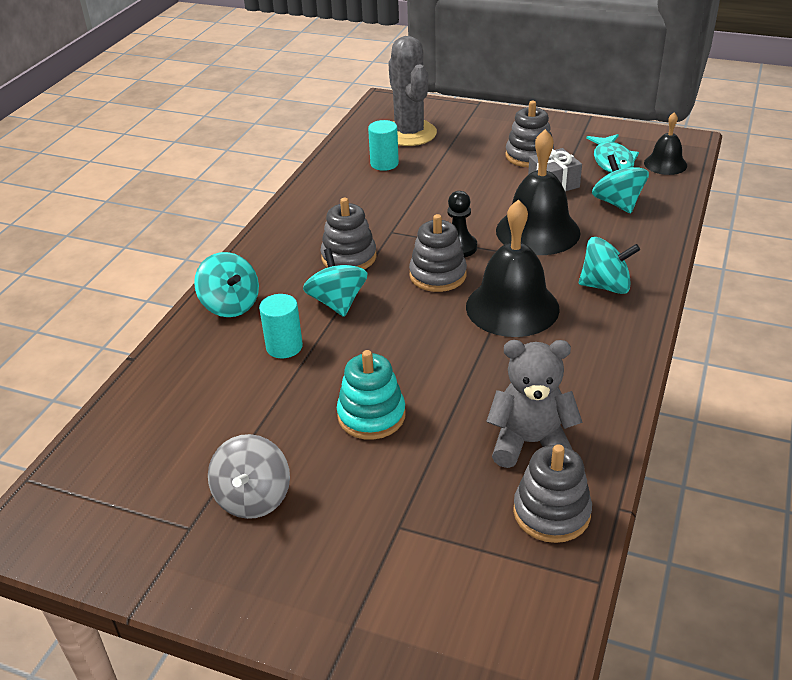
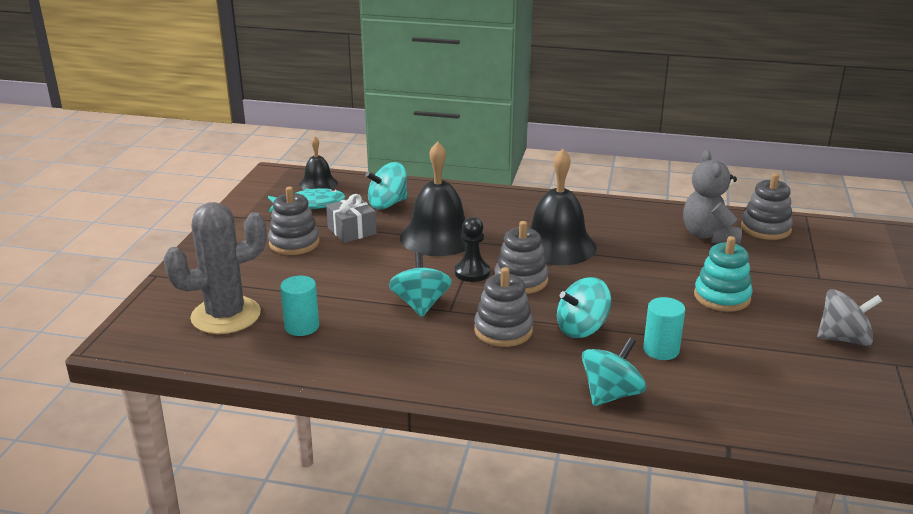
camera: 100 degrees left, 10 degrees down
(605, 286) = (515, 210): turquoise spinning top -> turquoise spinning top (420, 304)

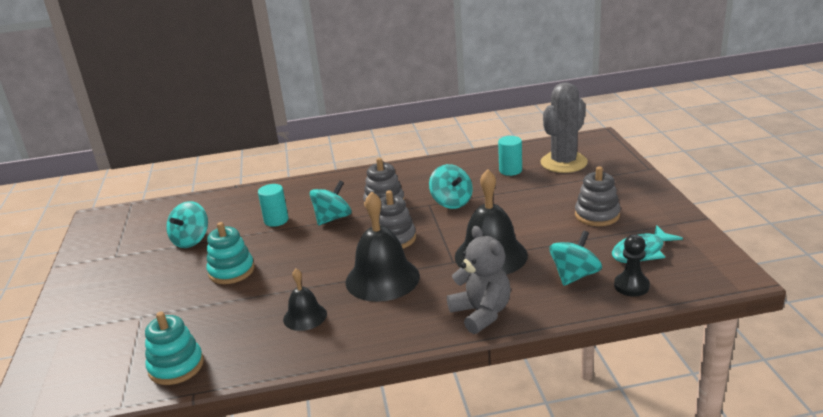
camera: 160 degrees right, 0 degrees up
(318, 183) = (674, 278): black bell -> black bell (305, 316)
(352, 231) = (568, 239): grey gift -> none
(472, 272) = (435, 233): black pawn -> black pawn (631, 286)
(611, 394) = (302, 190): turquoise spinning top -> turquoise spinning top (191, 240)
(709, 236) = (239, 336): grey teddy bear -> grey teddy bear (481, 313)
(765, 228) = (176, 366): grey stacking toy -> turquoise stacking toy
(843, 339) = (144, 263): grey spinning top -> none

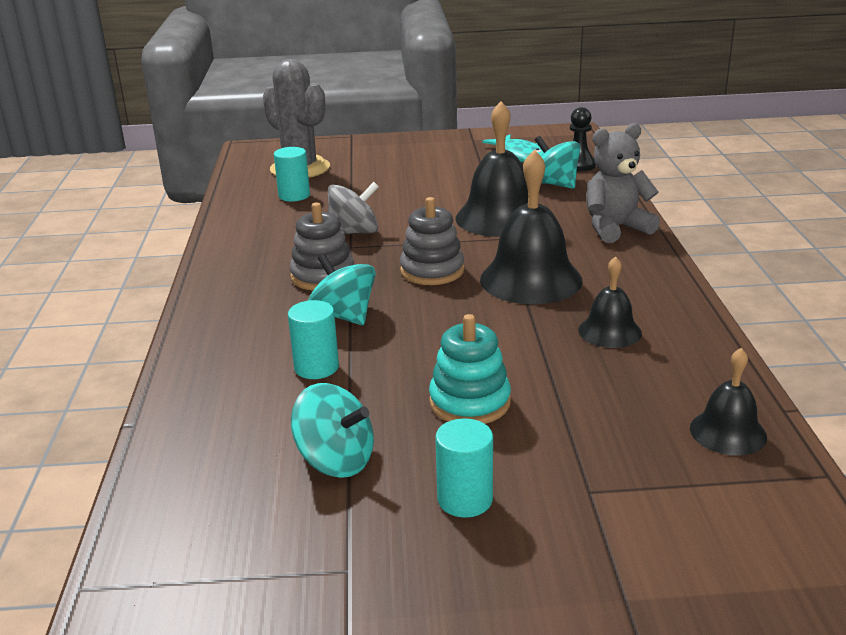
camera: 85 degrees left, 0 degrees up
(149, 279) = (465, 499): none -> turquoise cylinder
(176, 366) = (728, 432): turquoise stacking toy -> black bell
(451, 202) = (354, 232): turquoise spinning top -> grey spinning top
(597, 215) = (438, 165): grey stacking toy -> none

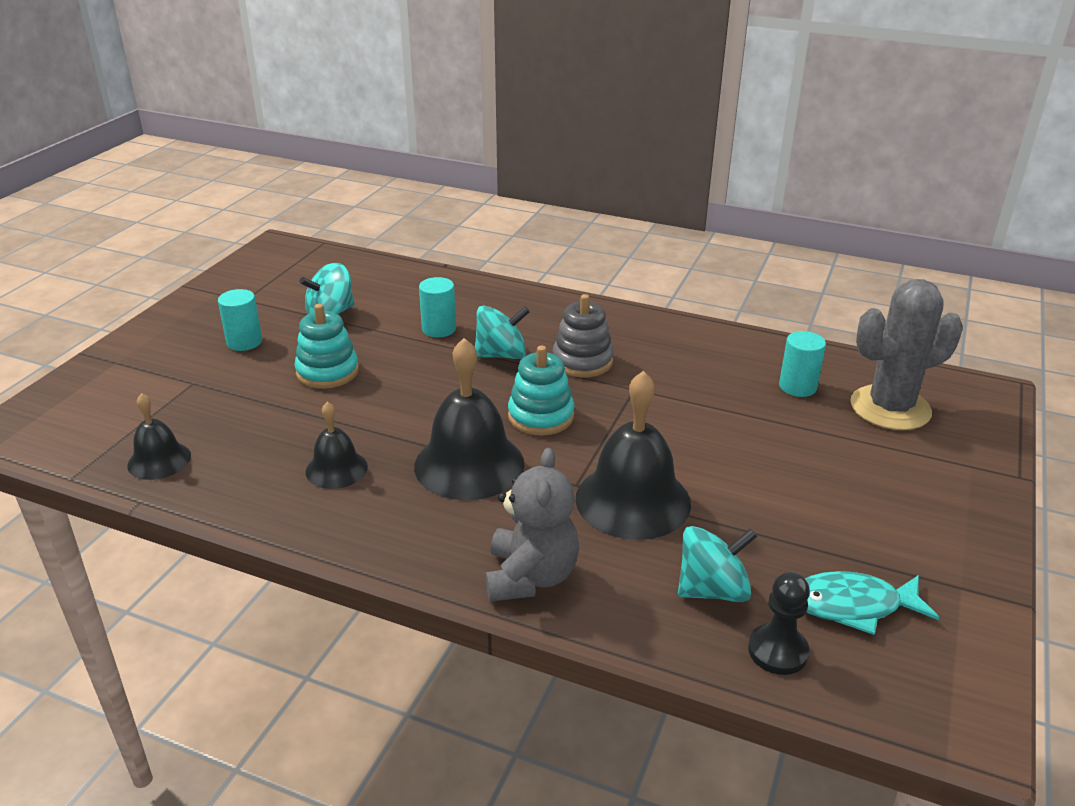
camera: 115 degrees right, 5 degrees up
(354, 232) = (666, 398): grey spinning top -> none
(432, 271) = (541, 416): grey stacking toy -> turquoise stacking toy

